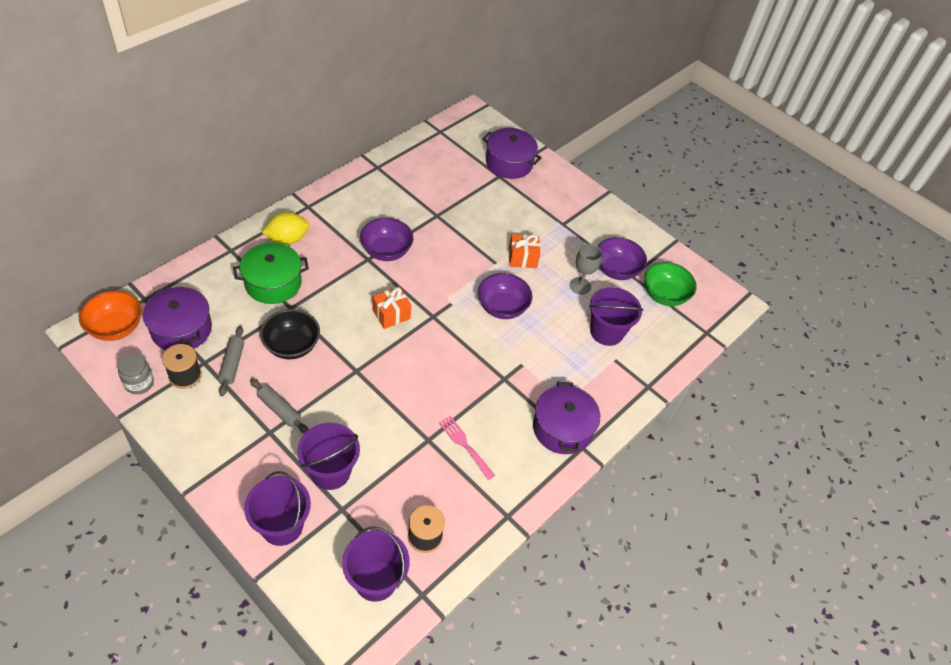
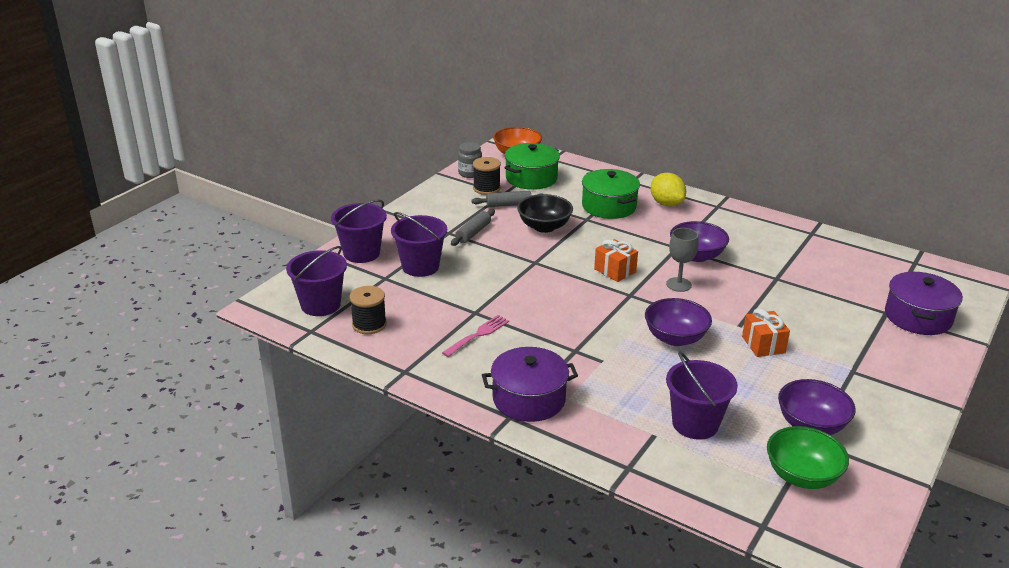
camera: 85 degrees right, 20 degrees down
(181, 329) = (531, 178): purple pot -> green pot
(580, 286) = (755, 395): grey goblet -> grey goblet (678, 284)

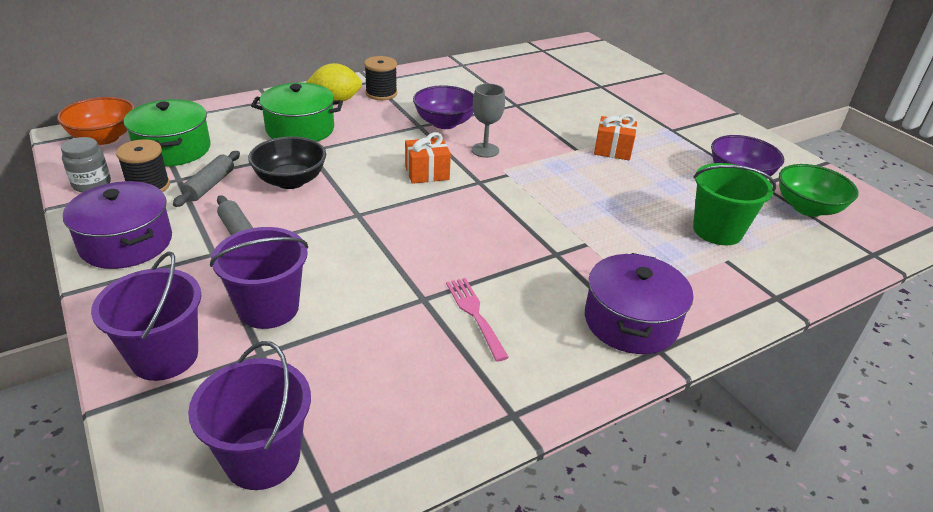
camera: 65 degrees left, 5 degrees up
(369, 324) = (369, 414): black spool -> black spool (381, 93)
(675, 338) = (574, 187): purple bowl -> none
(695, 424) = (717, 230): purple bucket -> green bucket
(918, 317) = (615, 78): purple pot -> purple pot (126, 243)

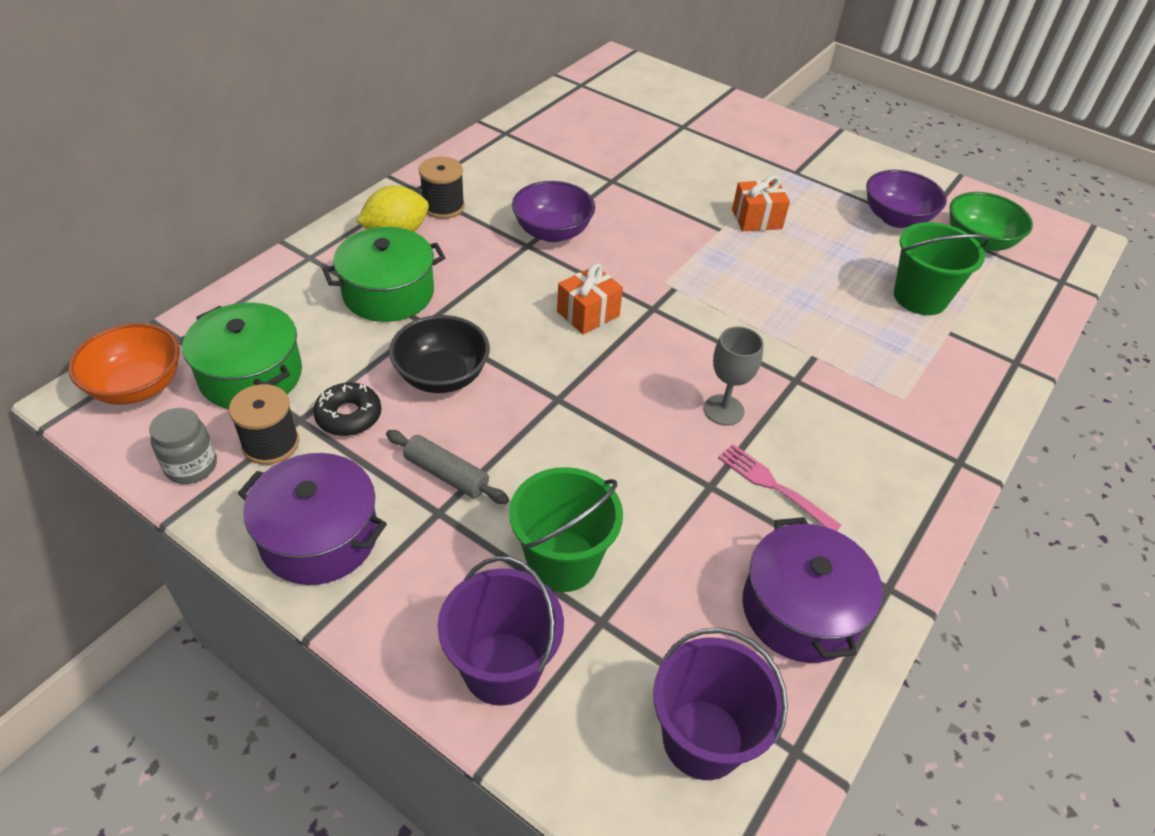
camera: 25 degrees left, 10 degrees up
(210, 185) = (349, 416): grey rolling pin -> black donut
(269, 308) = (562, 561): purple bucket -> green bucket
(485, 150) = (626, 260): grey goblet -> grey goblet (723, 410)
(630, 321) = (916, 438): purple pot -> purple pot (800, 610)

